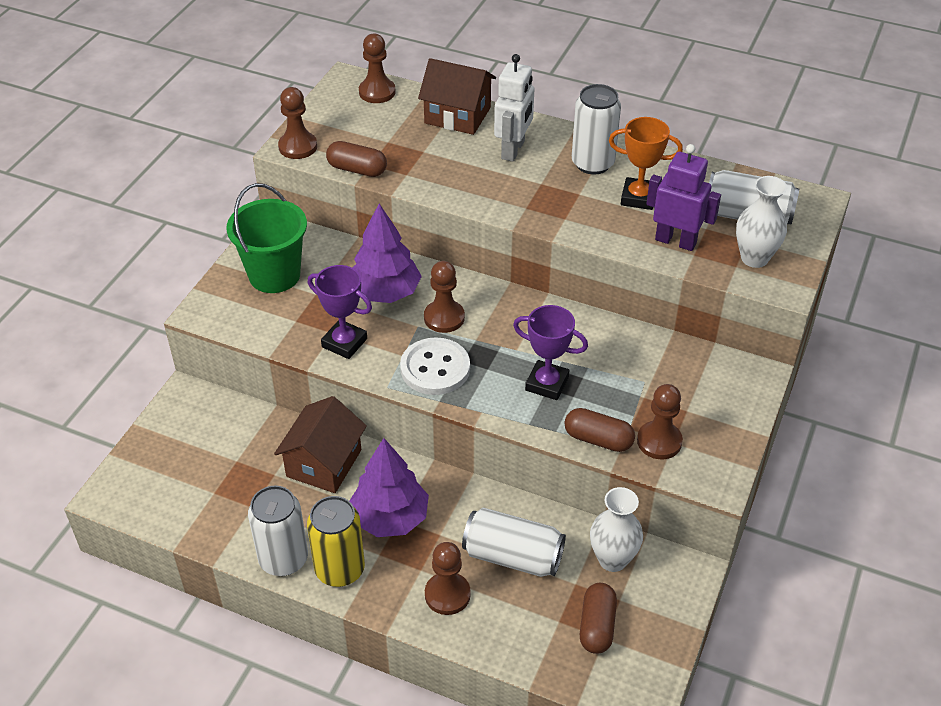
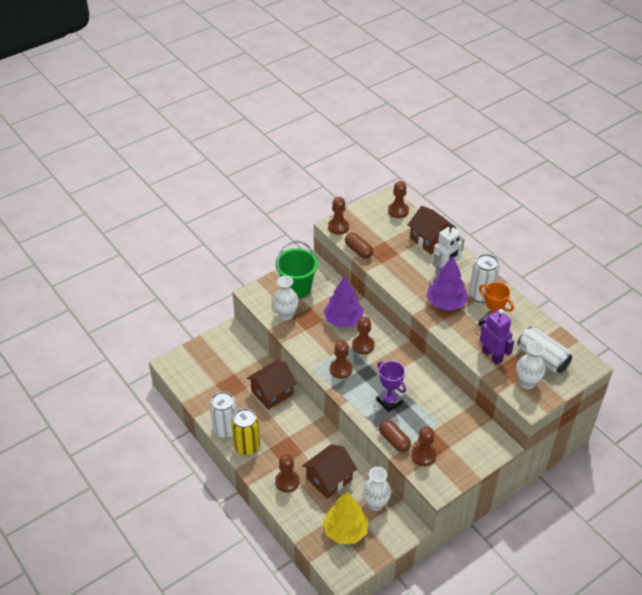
camera: 30 degrees right, 0 degrees up
(284, 321) = (286, 315): none -> white vase
(344, 343) = (307, 337): purple trophy -> none
(390, 518) = (285, 433): purple tree -> purple tree (446, 303)
(435, 368) = (341, 369): white button -> brown pawn
(513, 556) = (329, 479): white can -> brown house
(597, 626) = (345, 530): brown capsule -> yellow tree

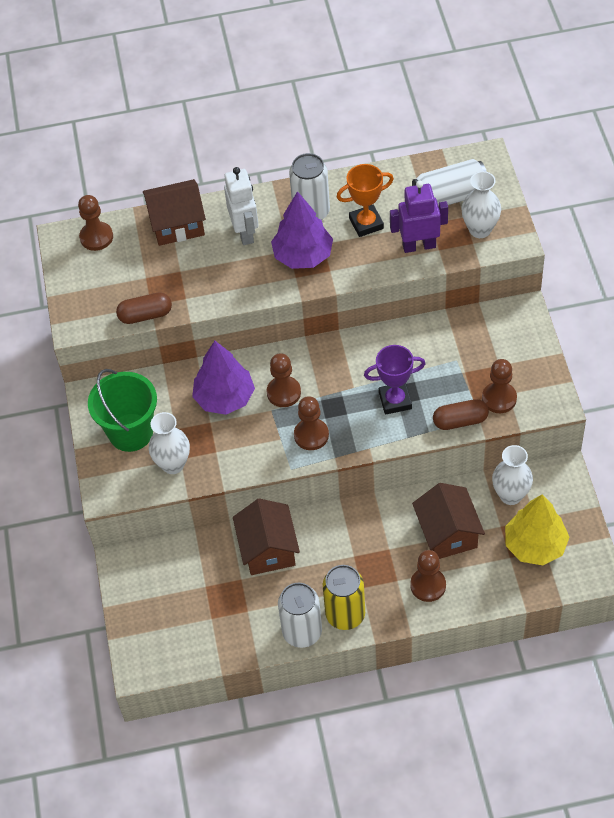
camera: 60 degrees left, 10 degrees up
(338, 227) = (81, 321): brown pawn -> none

